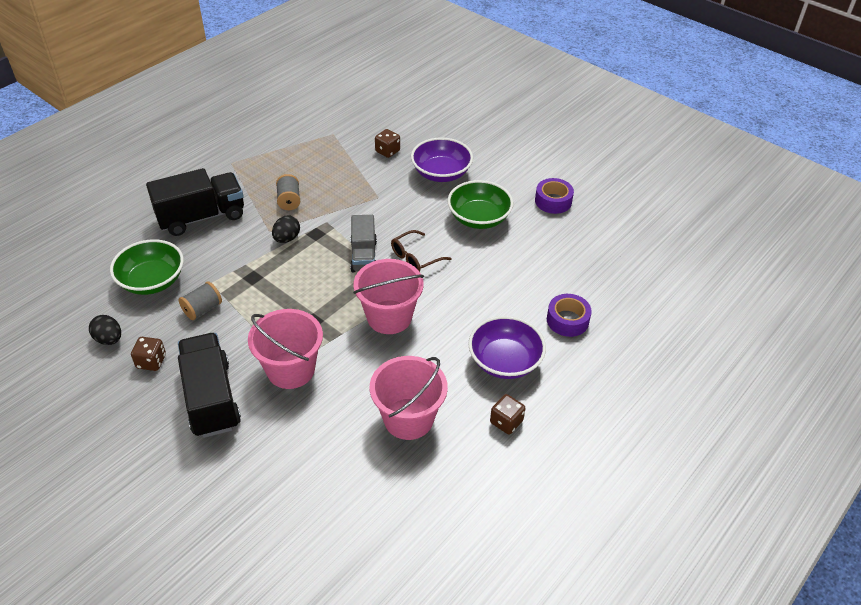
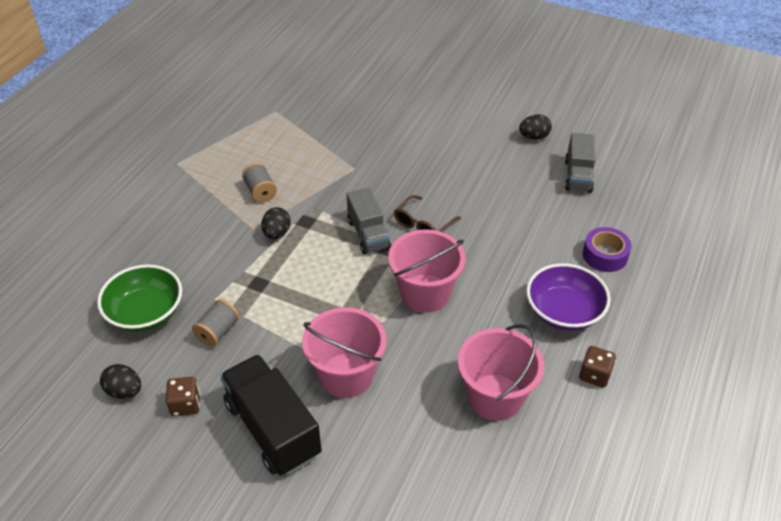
camera: 15 degrees left, 0 degrees up
(201, 217) = (170, 229): black truck -> none
(387, 151) = (342, 118): brown dice -> none
(441, 173) = (408, 130): purple bowl -> none
(479, 218) = (468, 169): green bowl -> none
(553, 201) = (534, 137): purple tape -> black egg
(577, 244) = (578, 176): none -> grey truck

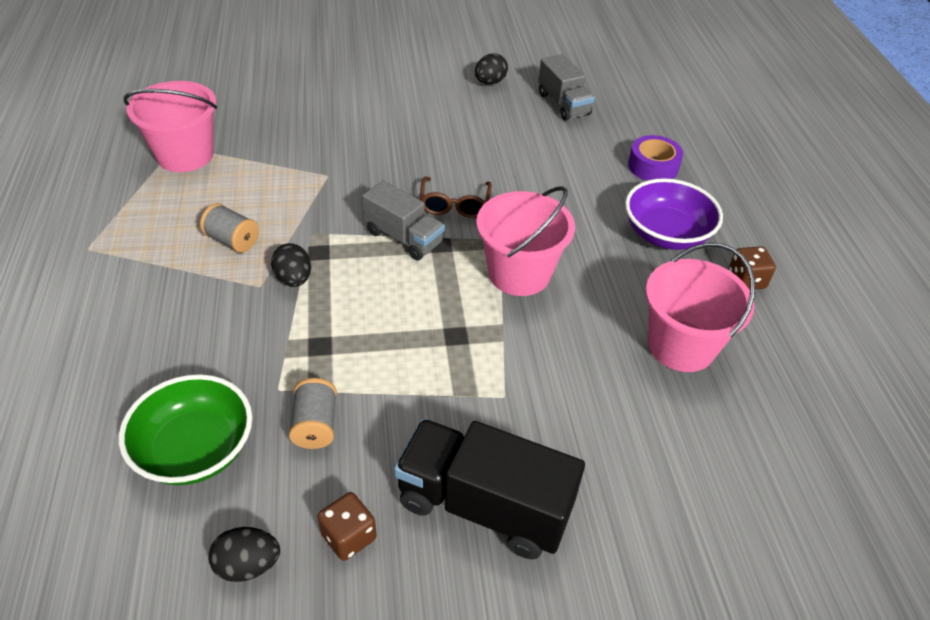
camera: 35 degrees left, 0 degrees up
(346, 375) = (513, 400): pink bucket -> pink bucket (185, 155)

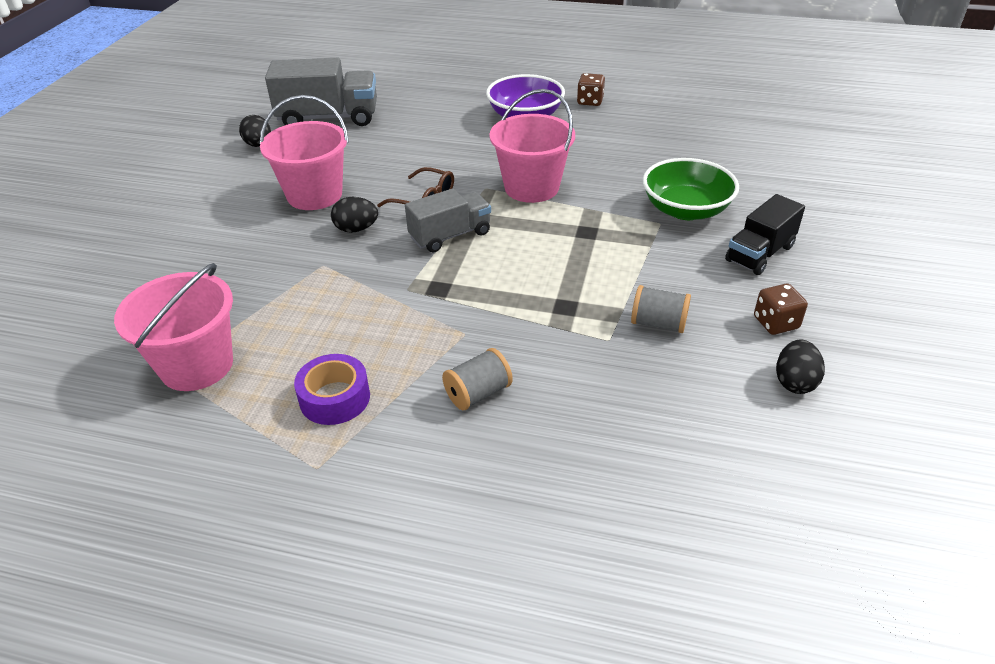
camera: 65 degrees left, 5 degrees down
(195, 449) = (663, 401): green bowl -> green bowl (685, 210)
(232, 240) = (383, 344): grey spool -> grey spool (478, 393)
(294, 279) = (468, 310): black egg -> black egg (356, 229)
(484, 505) = (759, 253): black truck -> black truck, size x0.64
(563, 104) = (328, 118): grey truck -> grey truck, size x1.56
(653, 167) = (445, 101): purple tape -> purple tape (335, 398)
(681, 346) = (640, 141): pink bucket -> pink bucket (314, 195)

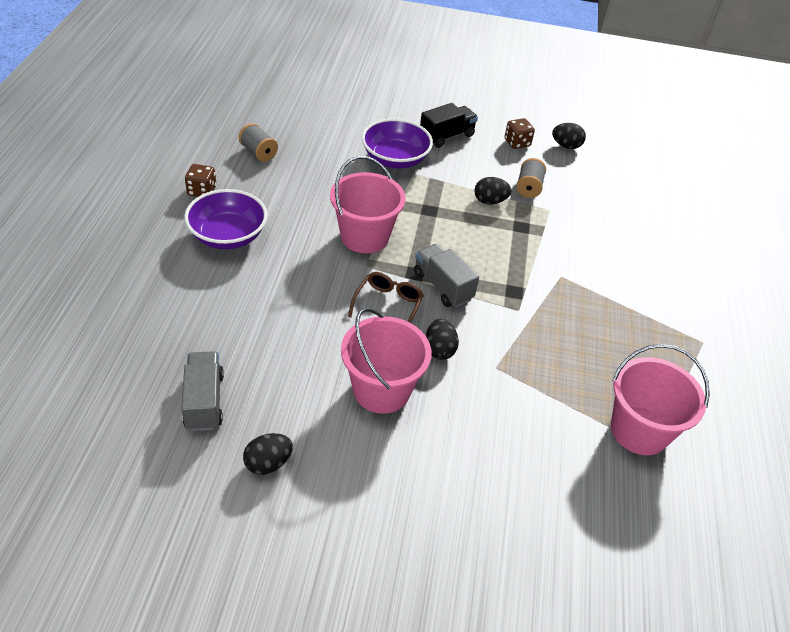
camera: 100 degrees left, 5 degrees up
(328, 118) = (204, 401): grey truck -> grey truck, size x0.64
(335, 398) = (644, 340): purple tape -> none
(478, 393) = (616, 269): grey spool -> grey spool (258, 152)
(616, 282) = (490, 201): none -> black egg
(685, 210) = (395, 159): green bowl -> purple bowl
(759, 253) = (446, 136): black truck -> black truck turned 75 degrees counterclockwise

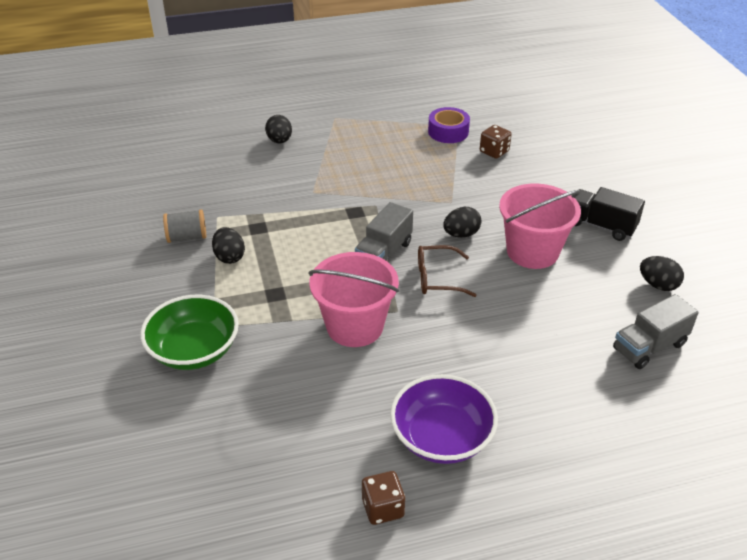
camera: 110 degrees left, 5 degrees down
(258, 152) = (260, 490): grey spool -> none
(395, 159) = (194, 350): purple bowl -> green bowl
(446, 136) = (117, 322): black truck -> black truck (601, 226)
(517, 143) = (101, 264): brown dice -> brown dice (494, 152)
(566, 146) = (87, 228): black egg -> black egg (279, 141)
(639, 430) = (448, 132): pink bucket -> purple tape

